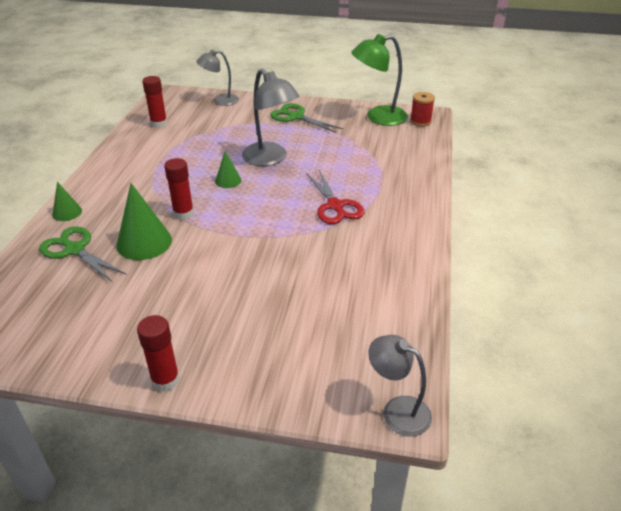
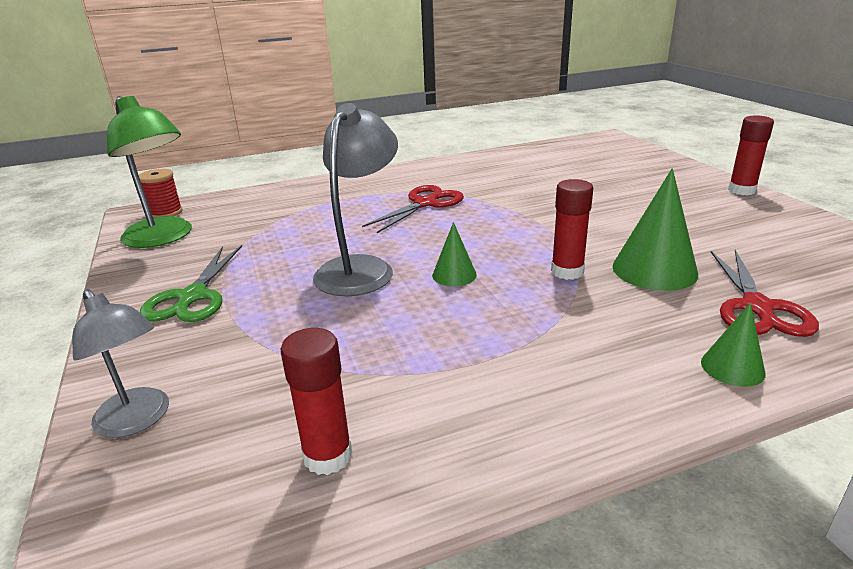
camera: 120 degrees left, 10 degrees down
(75, 250) = (757, 307): green scissors -> red scissors
(397, 410) = (610, 139): grey lamp -> none

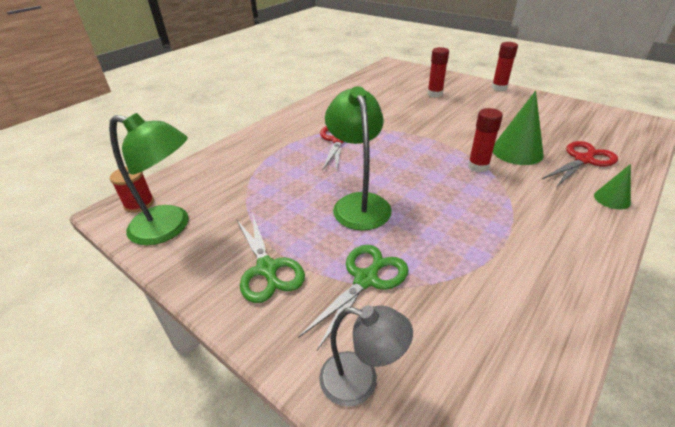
camera: 30 degrees left, 10 degrees up
(267, 339) = (366, 279): none -> green scissors
(328, 456) = (505, 341): red glue stick -> red glue stick (435, 94)
(361, 268) = (359, 203): grey lamp -> green lamp
(454, 275) = (421, 189): green cone -> none
(757, 307) = (583, 160): red scissors -> red scissors turned 105 degrees counterclockwise

